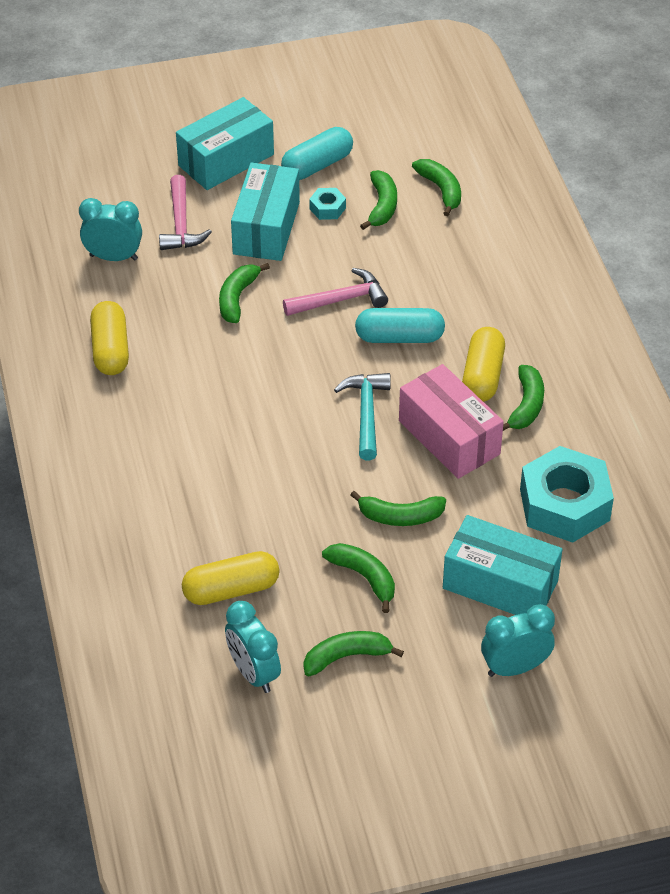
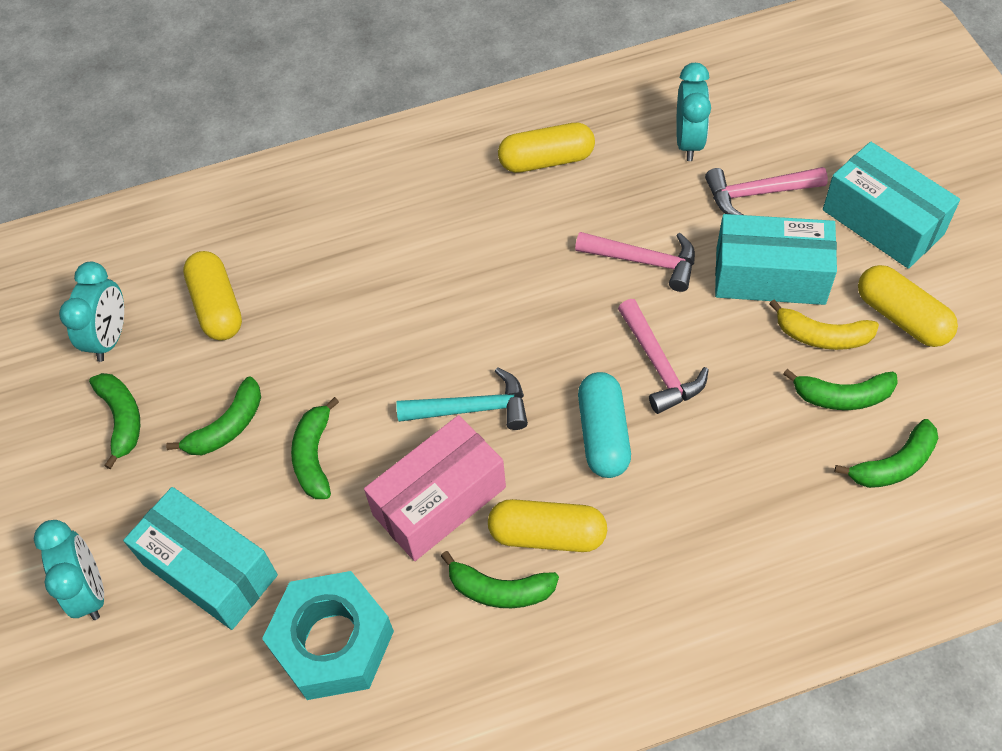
camera: 90 degrees right, 10 degrees up
(237, 298) = (644, 261): green banana -> pink hammer
(253, 673) = (110, 338): turquoise clock -> turquoise clock turned 135 degrees clockwise
(317, 165) = (901, 317): turquoise capsule -> yellow capsule
(327, 208) = (822, 336): turquoise nut -> yellow banana
(500, 584) = (210, 570): turquoise box -> turquoise box turned 75 degrees counterclockwise

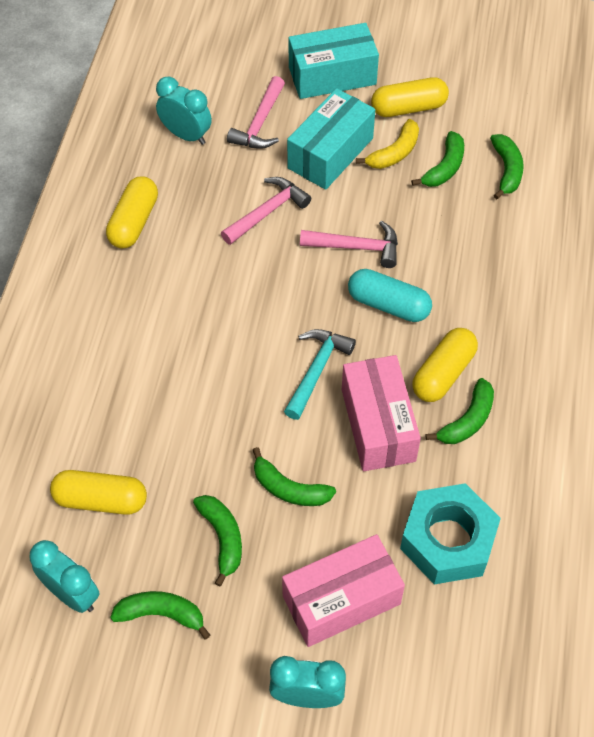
camera: 65 degrees left, 0 degrees up
(210, 570) = (341, 600): turquoise box -> pink box

